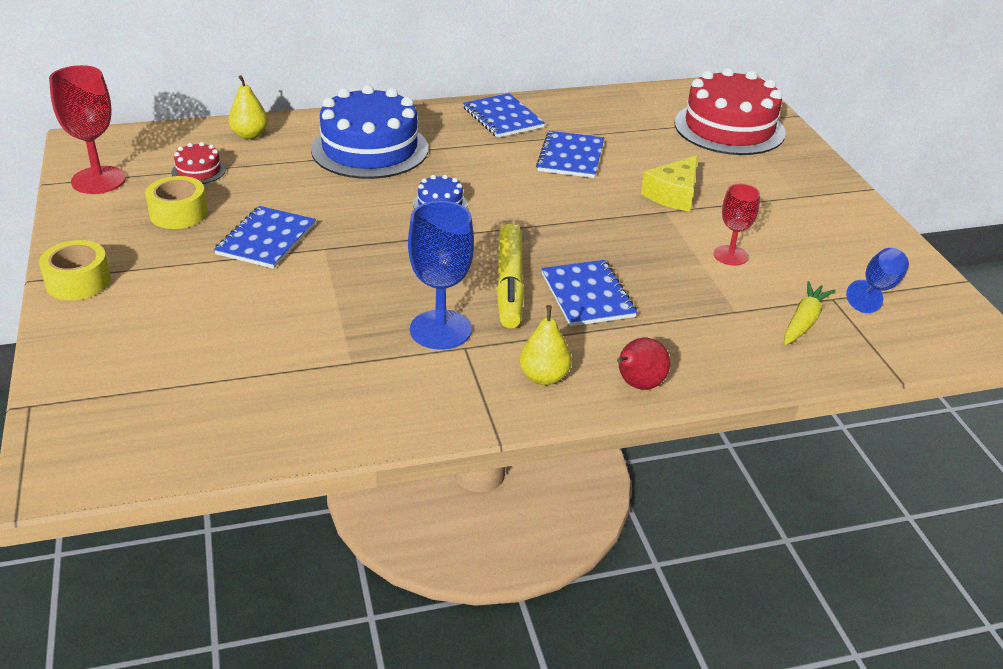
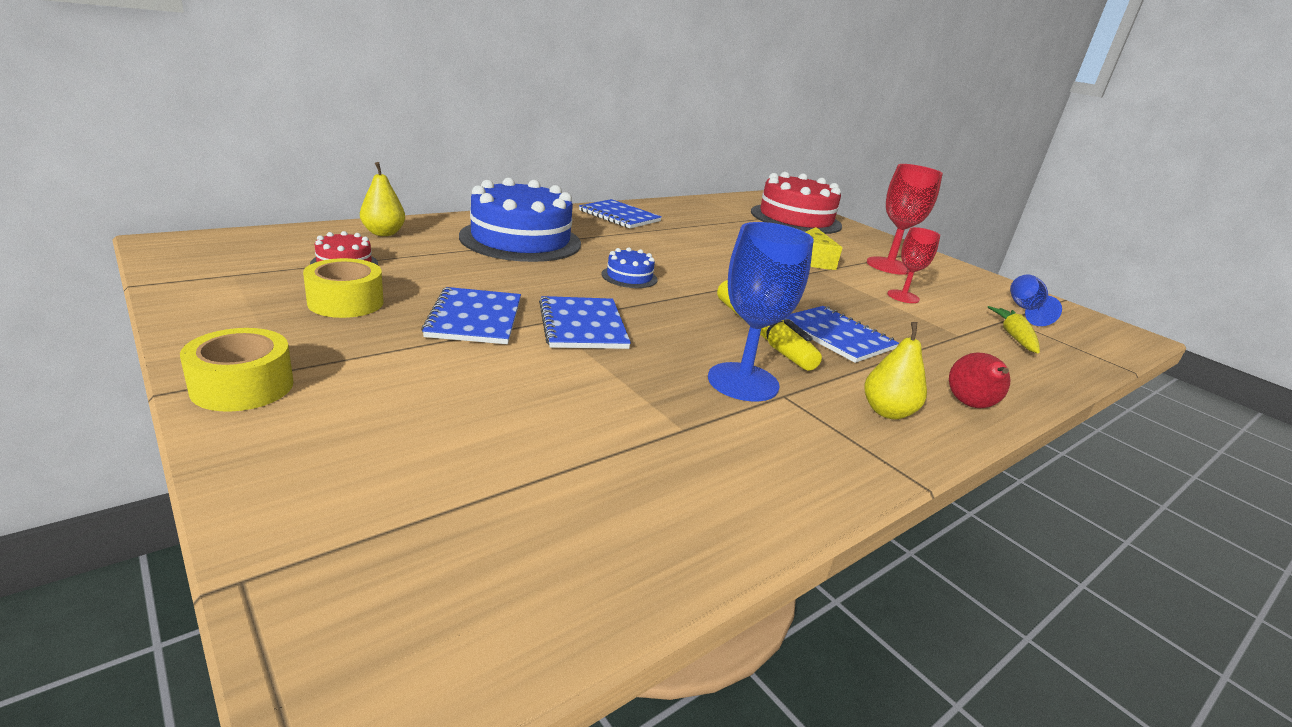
camera: 25 degrees left, 10 degrees down
(98, 180) = (214, 278): red goblet -> red goblet (889, 266)
(570, 157) = (703, 239): blue notebook -> blue notebook (582, 325)

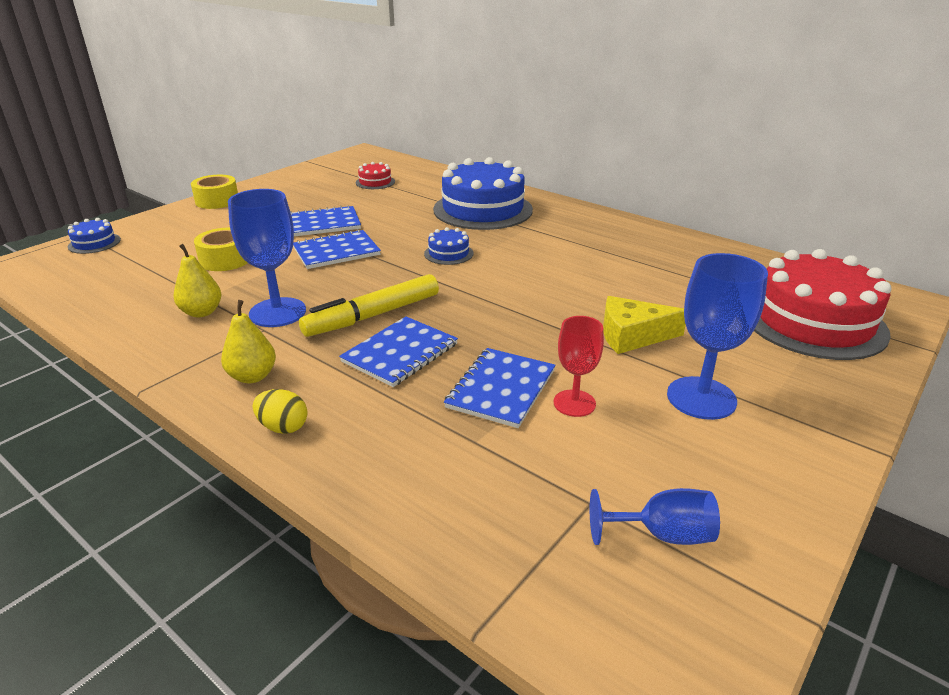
camera: 80 degrees right, 5 degrees up
(333, 556) = (94, 243): none -> blue cake
(346, 302) = (320, 195): yellow tape -> yellow tape (225, 260)
(383, 233) = (438, 178): yellow pear -> yellow pear (202, 312)
(619, 216) = (612, 230): blue notebook -> blue notebook (501, 389)
(889, 266) = (701, 398): red goblet -> blue goblet
(970, 405) = (283, 427): red pear -> yellow egg
(1014, 337) = (513, 496): yellow carrot -> none

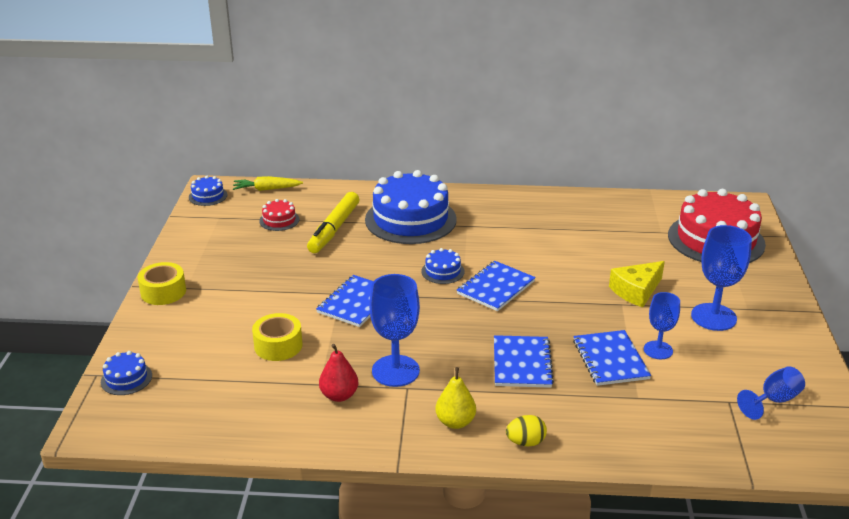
camera: 35 degrees left, 0 degrees up
(202, 312) = (339, 395): yellow pear -> red pear
(323, 223) = (302, 280): blue notebook -> blue notebook (495, 287)
(351, 156) = (208, 196): none -> blue cake
(373, 316) = (465, 344): yellow marker -> yellow marker (334, 229)
(400, 162) = (266, 189): none -> yellow carrot
(574, 403) = (658, 350): red goblet -> blue goblet

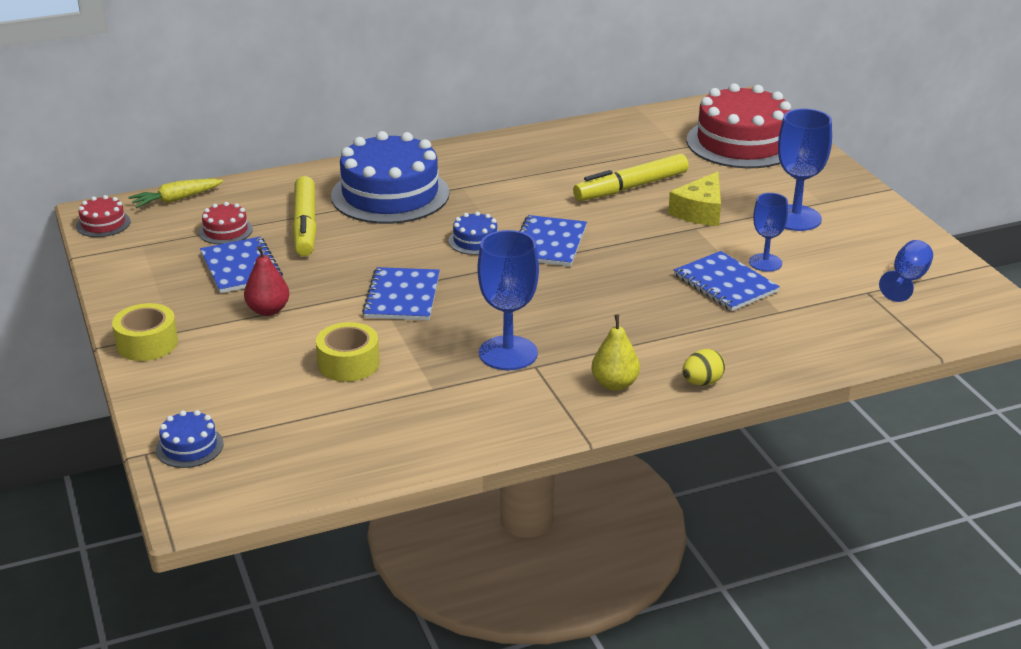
camera: 25 degrees left, 0 degrees up
(208, 196) = (103, 224): blue cake -> red cake
(339, 395) = (465, 394): red pear -> red pear (268, 310)
(522, 363) = (638, 310): blue notebook -> blue notebook (241, 267)
(595, 256) = (631, 187): none -> yellow marker

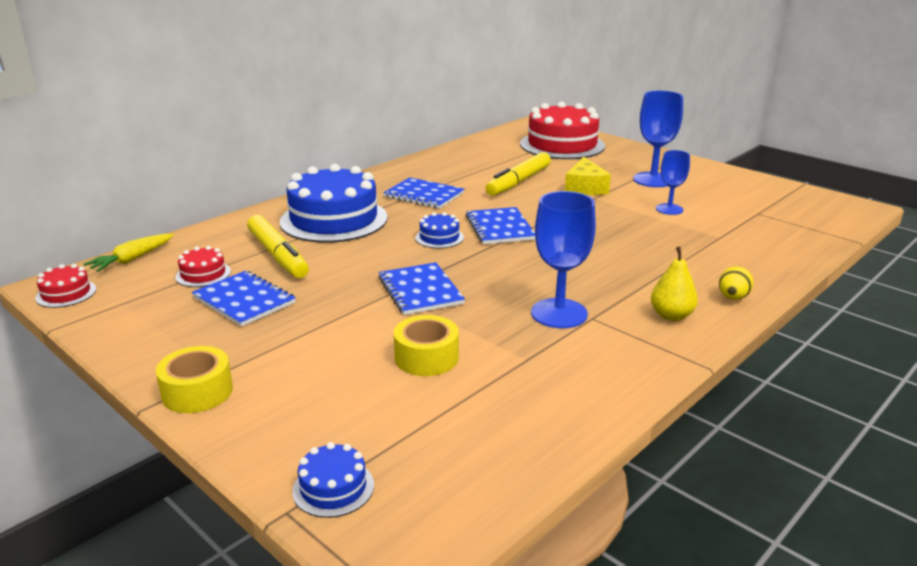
camera: 25 degrees left, 5 degrees down
(268, 310) = (303, 330): red pear -> none
(725, 283) = (660, 227): blue notebook -> blue notebook (424, 195)
(907, 280) = (772, 201): blue goblet -> none

